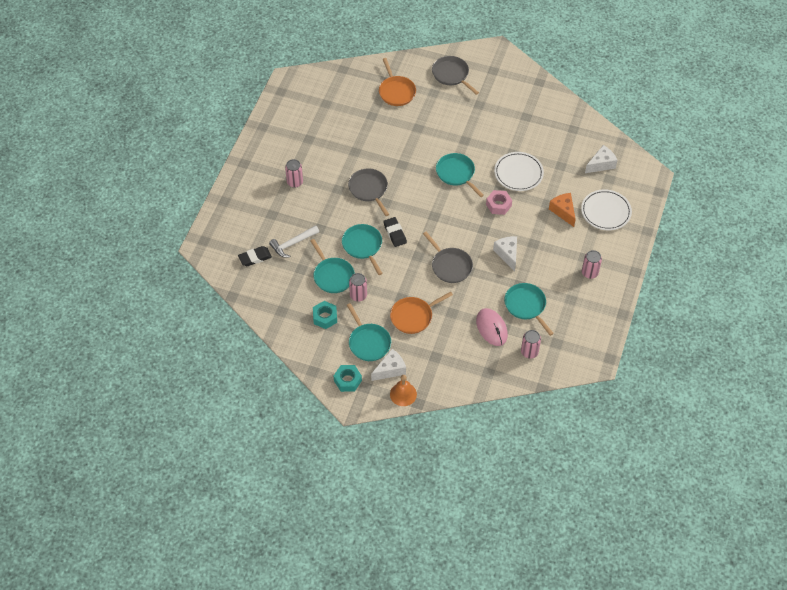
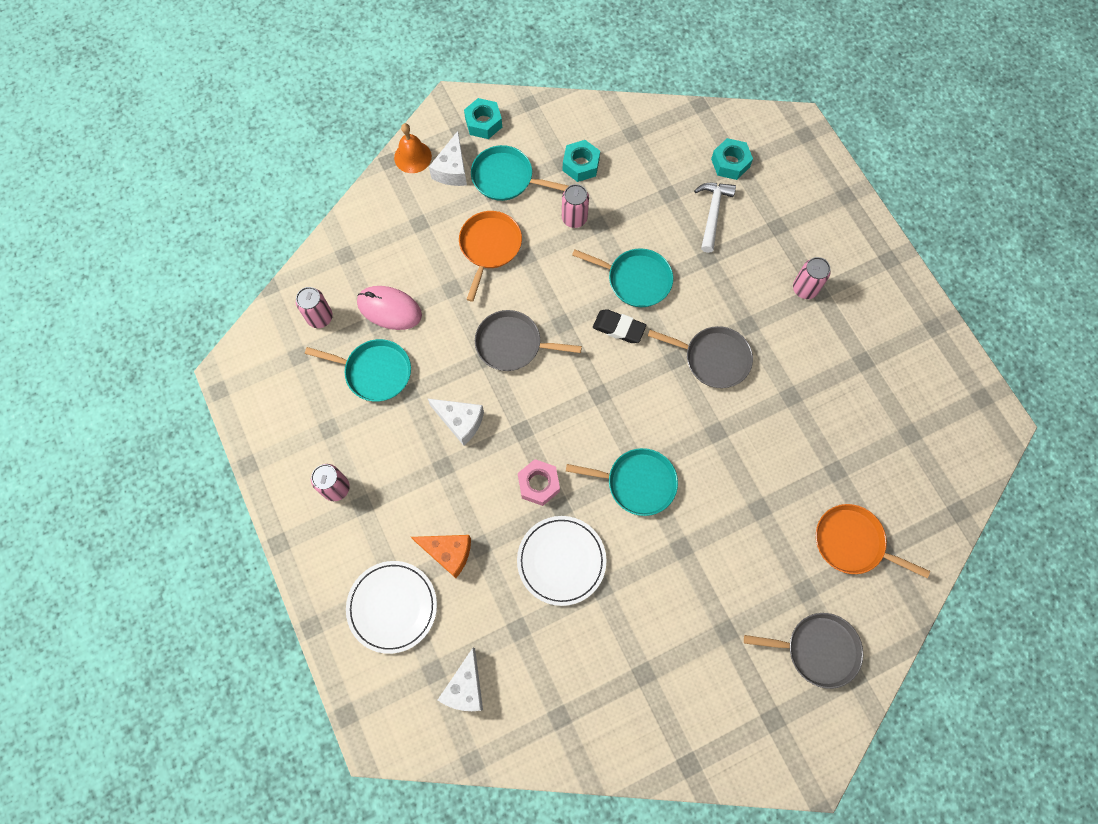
camera: 135 degrees right, 15 degrees up
(255, 258) = (730, 163): black eraser -> turquoise nut
(333, 276) = (626, 216): turquoise pan -> none

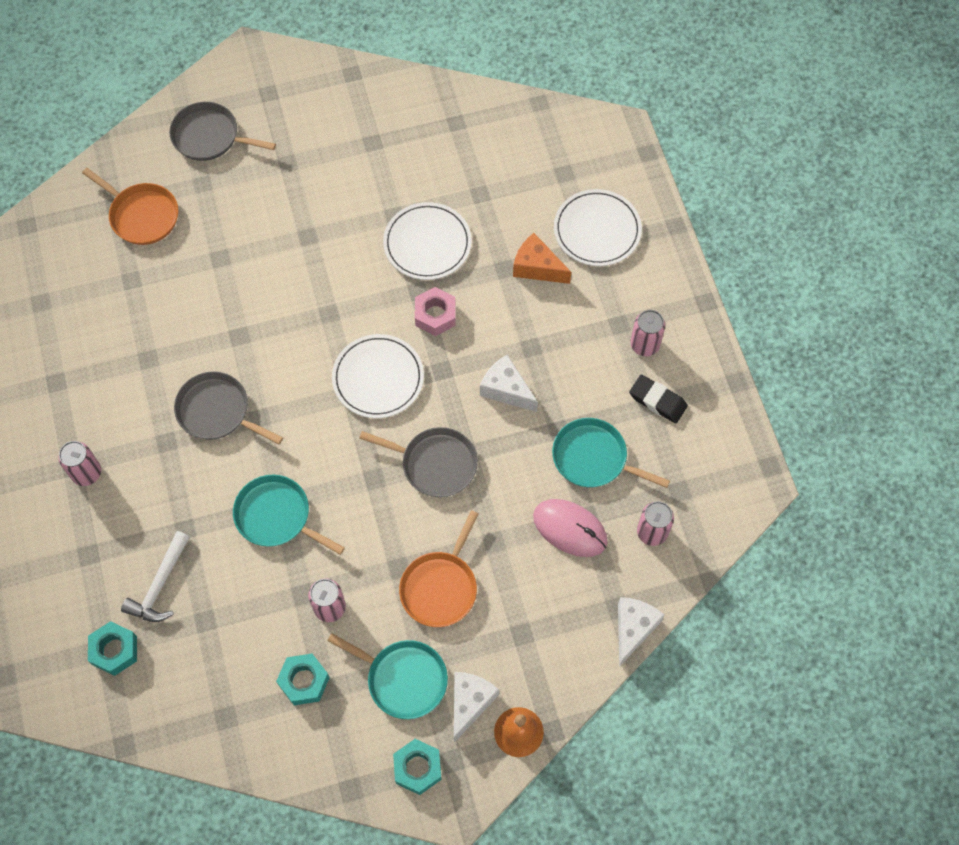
camera: 170 degrees left, 5 degrees down
(465, 687) = (536, 157): white cheese -> white cheese (633, 629)
(579, 413) = (378, 378): none -> white plate
(619, 328) = (311, 462): black eraser -> black eraser (657, 401)
(637, 483) = (334, 300): turquoise pan -> none

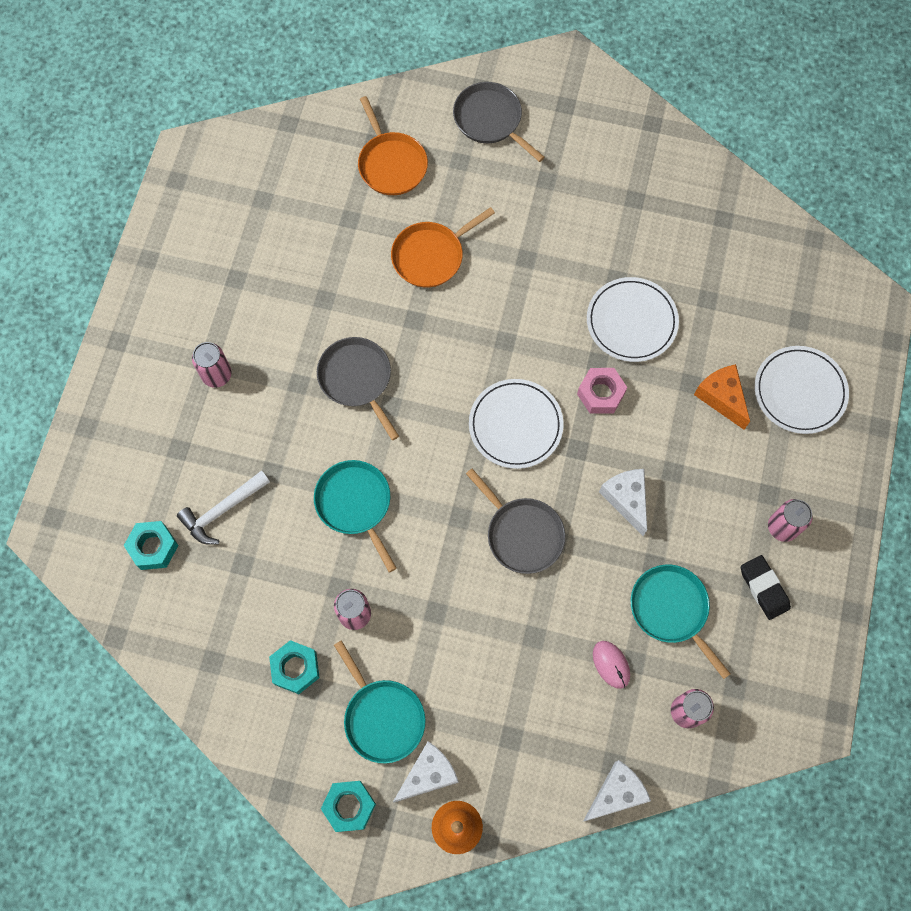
camera: 30 degrees right, 5 degrees up
(440, 587) = (462, 652): orange pan -> orange pan (431, 256)
(570, 529) = (611, 664): pink mouse -> pink mouse, size x0.60

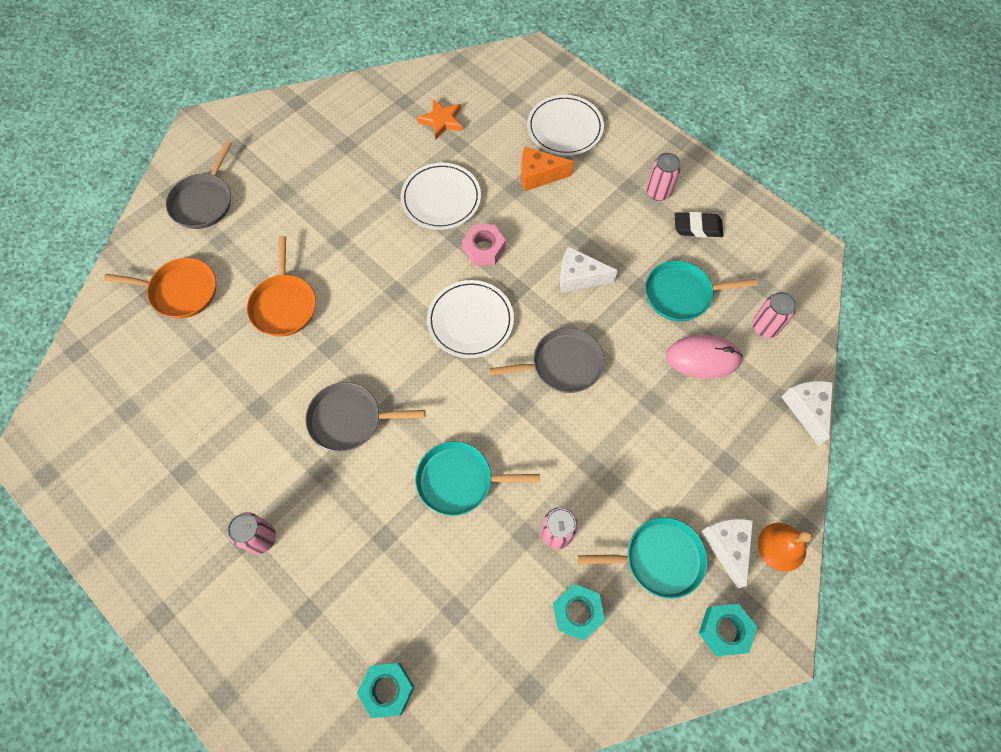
camera: 60 degrees left, 5 degrees down
(223, 510) = (393, 601): white hammer -> none
(490, 120) = (204, 202): grey pan -> grey pan turned 60 degrees counterclockwise
(611, 664) = (703, 358): pink mouse -> pink mouse, size x1.65
(724, 268) = (442, 121): none -> orange star

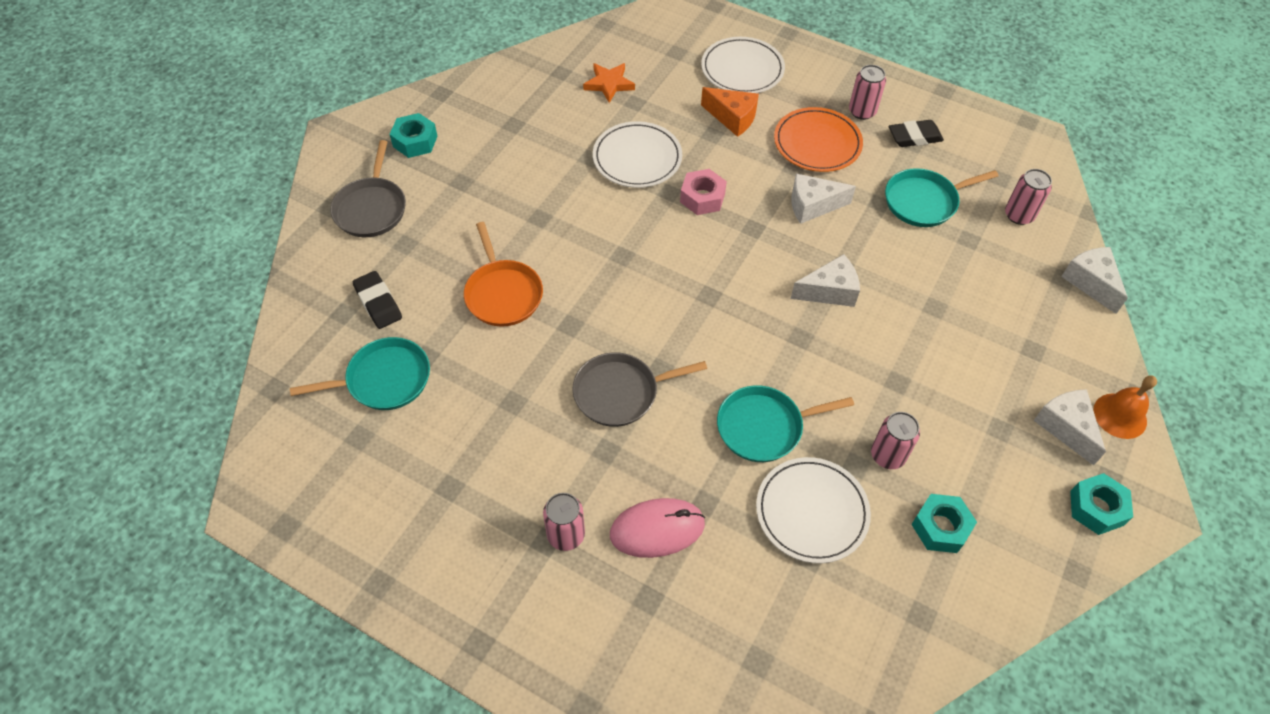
camera: 15 degrees left, 10 degrees down
(181, 291) = (378, 303): orange pan -> black eraser
(387, 689) = (768, 655): turquoise nut -> turquoise nut (415, 141)
(470, 321) = (715, 269): white plate -> white plate (811, 512)
(538, 176) = (732, 118): orange cheese -> orange cheese turned 135 degrees counterclockwise
(563, 364) = (829, 291): grey pan -> white cheese
(605, 215) = (817, 143): none -> orange plate
(659, 558) = (1003, 455): turquoise pan -> turquoise pan (384, 379)
(703, 358) = (969, 256): pink mouse -> pink mouse (657, 529)

